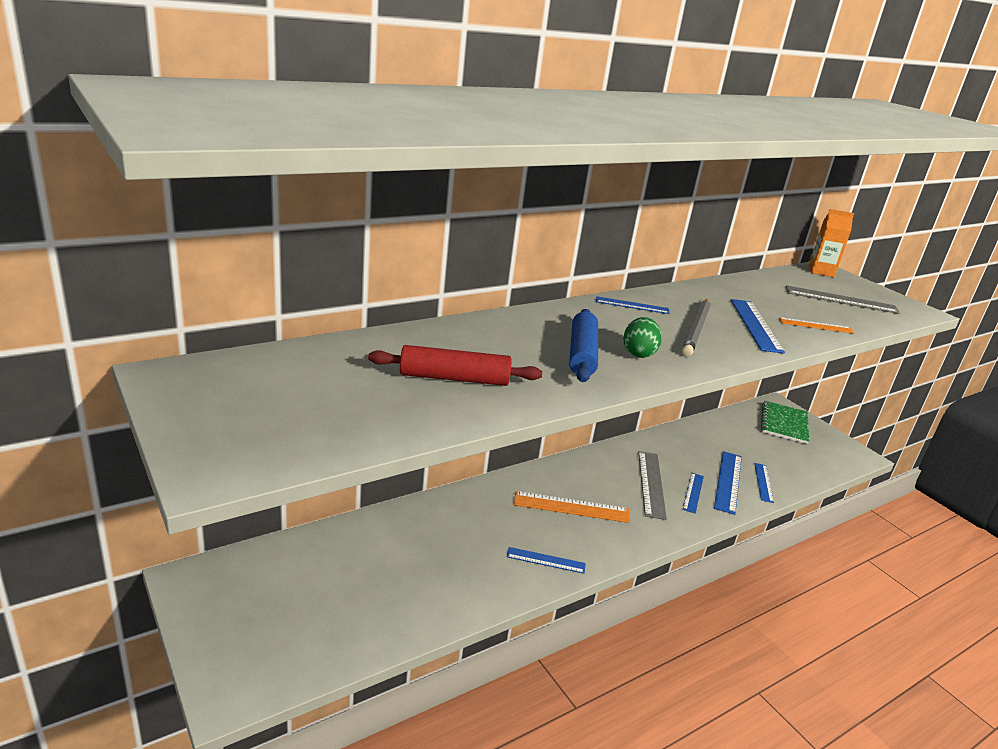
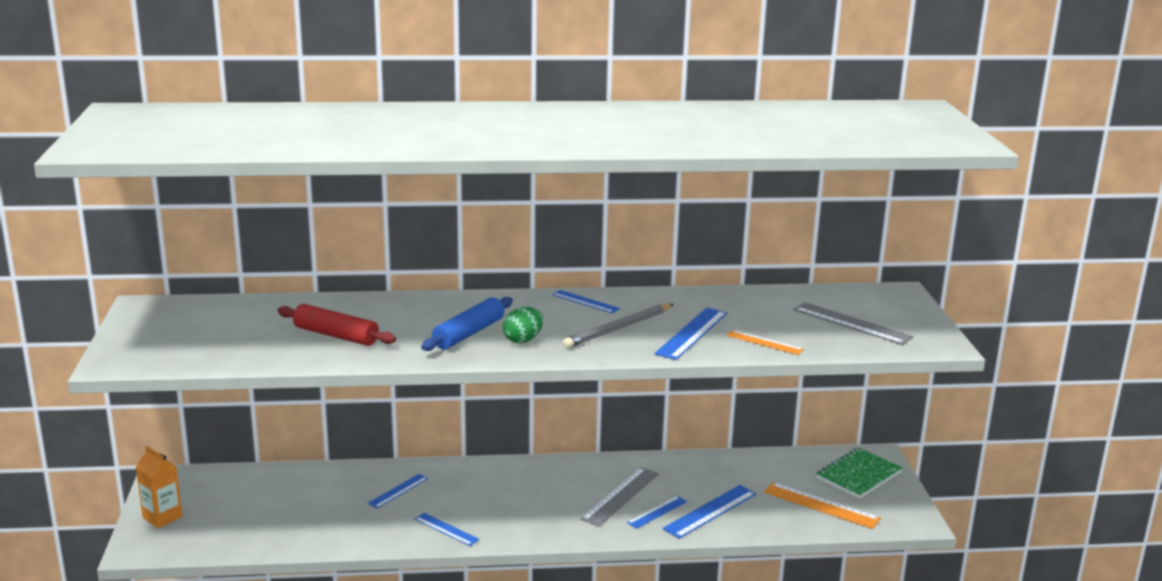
camera: 30 degrees right, 5 degrees down
(571, 507) = (515, 497): orange ruler -> orange ruler (821, 505)
(763, 482) = (751, 520): blue ruler -> blue ruler (398, 491)
(821, 271) = (888, 293): orange carton -> orange carton (162, 517)

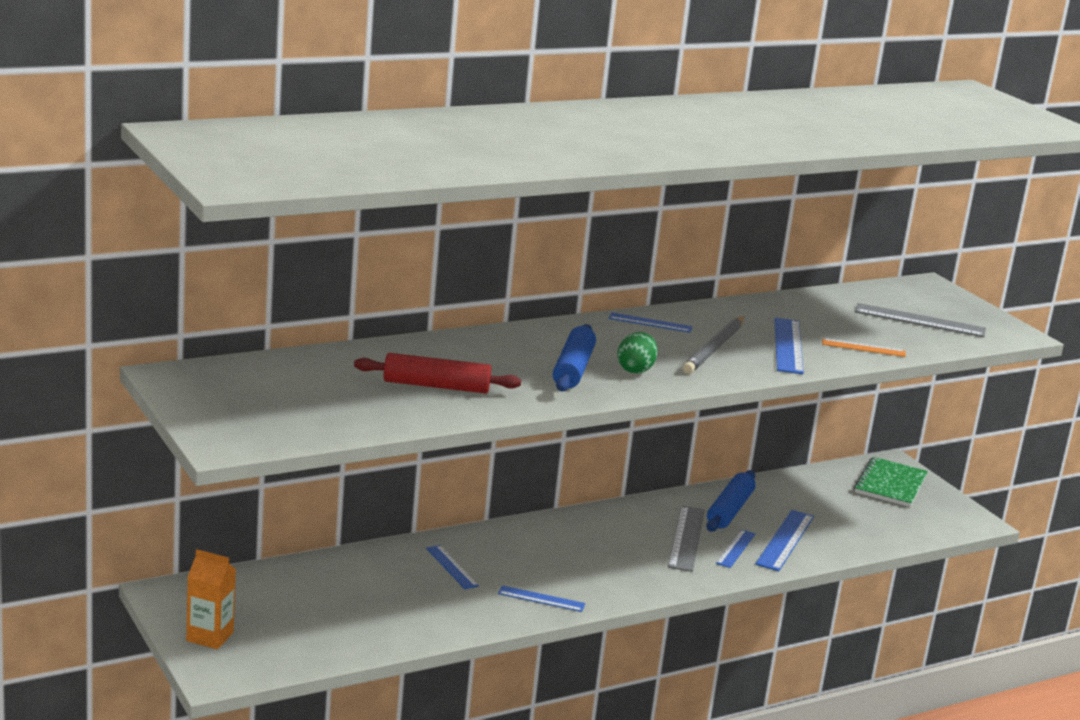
camera: 25 degrees left, 0 degrees up
(398, 491) = (452, 567): blue ruler -> blue ruler turned 45 degrees counterclockwise
(682, 477) = (730, 510): none -> blue rolling pin
(821, 505) = (881, 519): orange ruler -> none

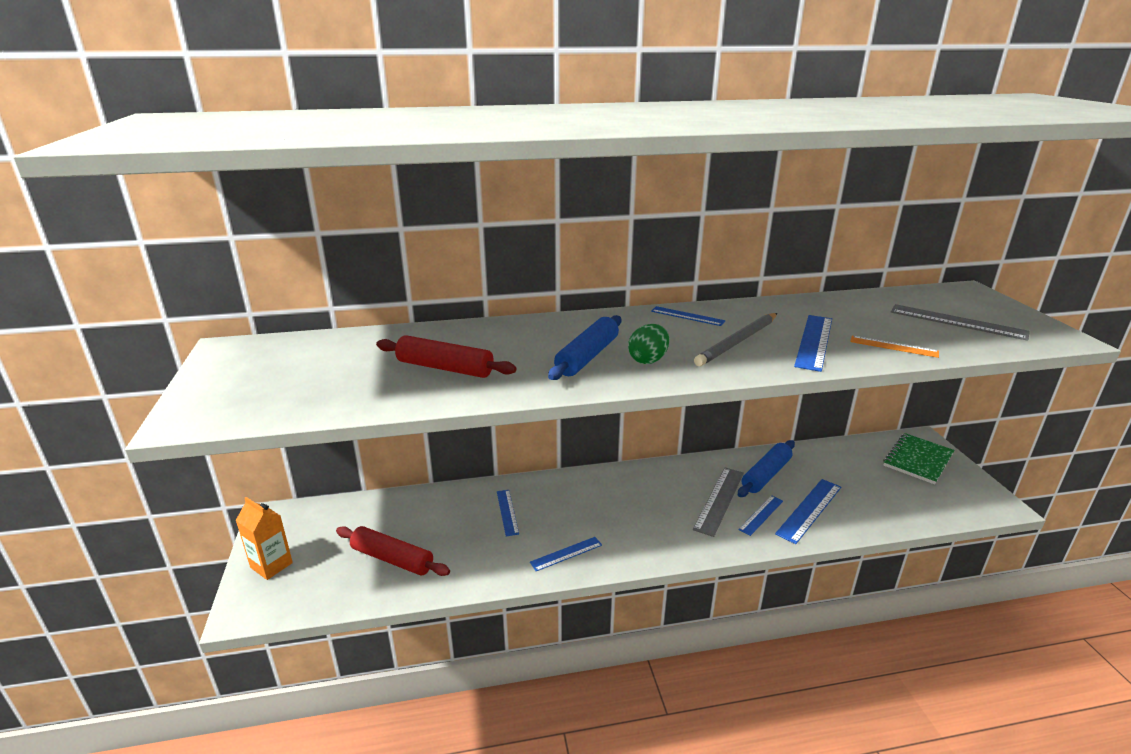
camera: 20 degrees right, 5 degrees up
(348, 619) = (392, 559): none -> red rolling pin
(541, 599) = (566, 554): blue ruler -> blue ruler turned 60 degrees counterclockwise

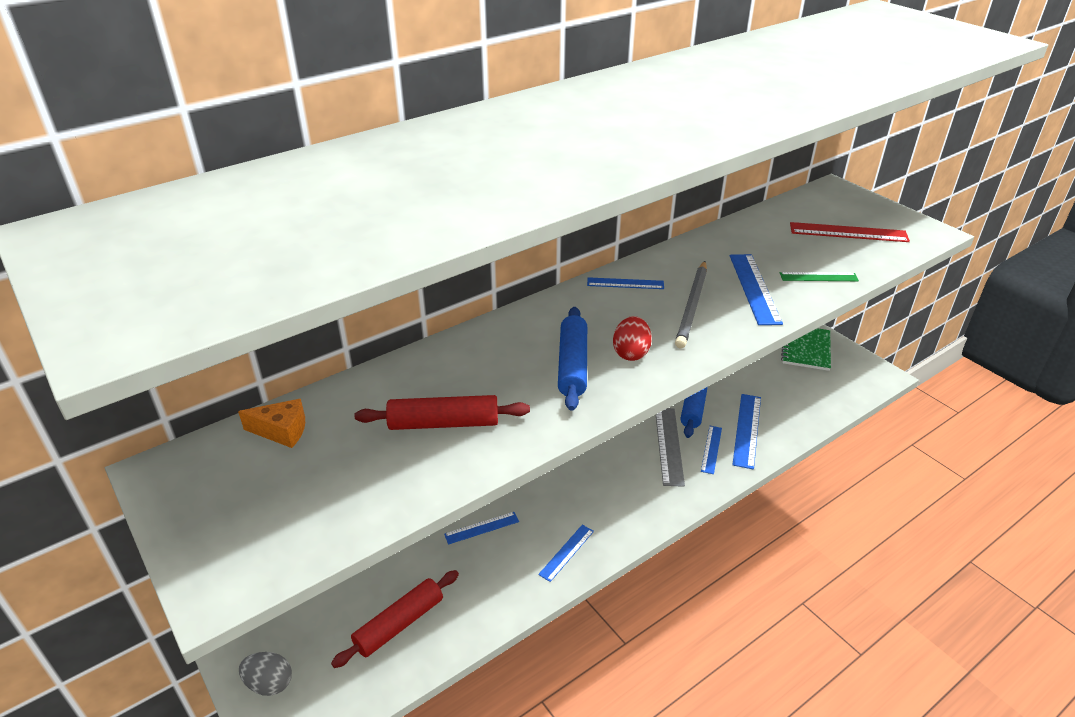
camera: 25 degrees left, 10 degrees up
(271, 565) = (269, 683): orange carton -> grey egg
(326, 345) = (282, 431): none -> orange cheese
(392, 559) = (399, 624): red rolling pin -> red rolling pin turned 45 degrees counterclockwise
(507, 512) = (481, 528): blue ruler -> blue ruler turned 75 degrees counterclockwise
(648, 360) = (631, 353): green egg -> red egg
(893, 346) = (818, 277): orange ruler -> green ruler
(957, 322) = (848, 232): grey ruler -> red ruler

